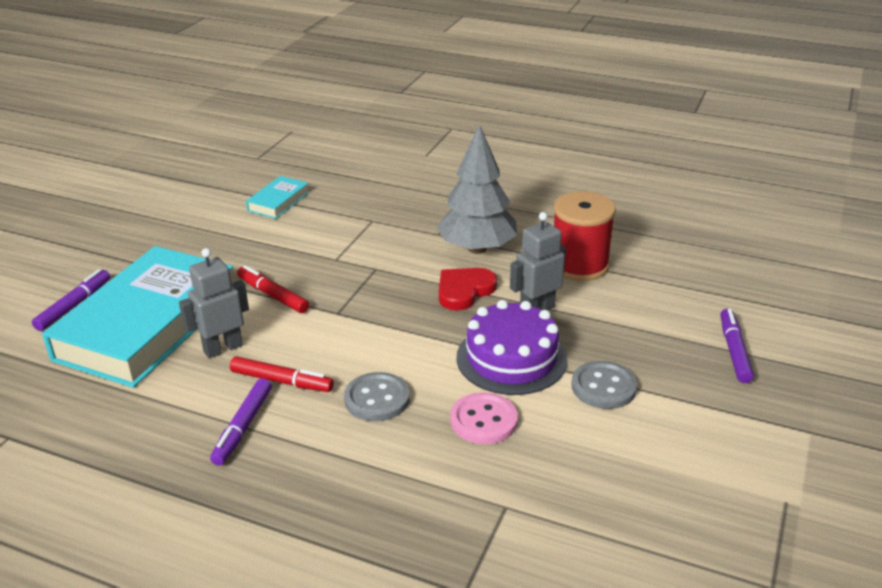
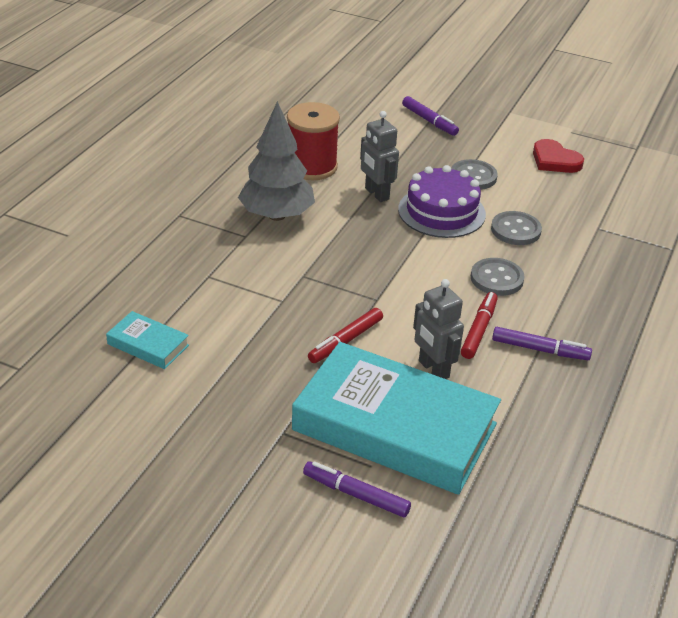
camera: 90 degrees left, 5 degrees up
(464, 291) = (346, 227): red heart -> red heart (555, 160)
(483, 420) = (515, 230): pink button -> grey button
(734, 351) = (429, 121): purple marker -> purple marker turned 135 degrees counterclockwise

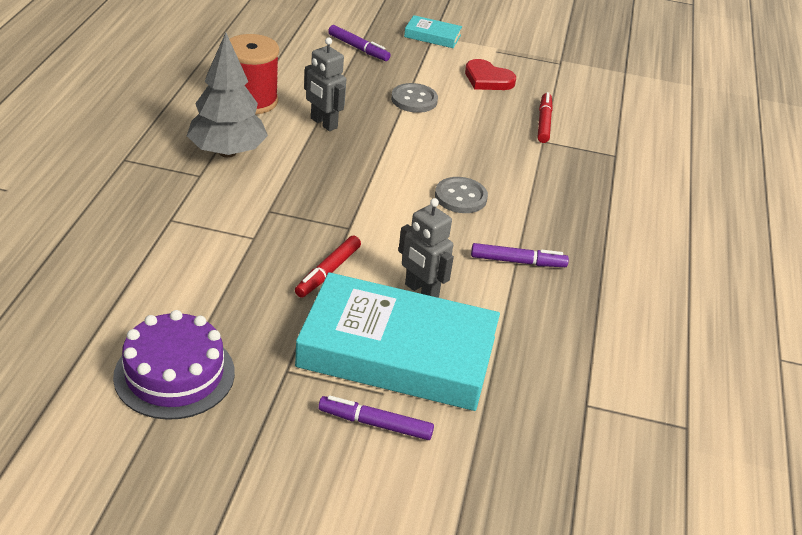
camera: 15 degrees left, 0 degrees up
(148, 344) = (123, 296): turquoise book -> turquoise book (432, 36)
(441, 212) = (392, 136): purple cake -> purple cake (174, 374)
(479, 330) = (455, 248): red marker -> red marker (544, 122)
(515, 230) = (467, 149): grey button -> none

